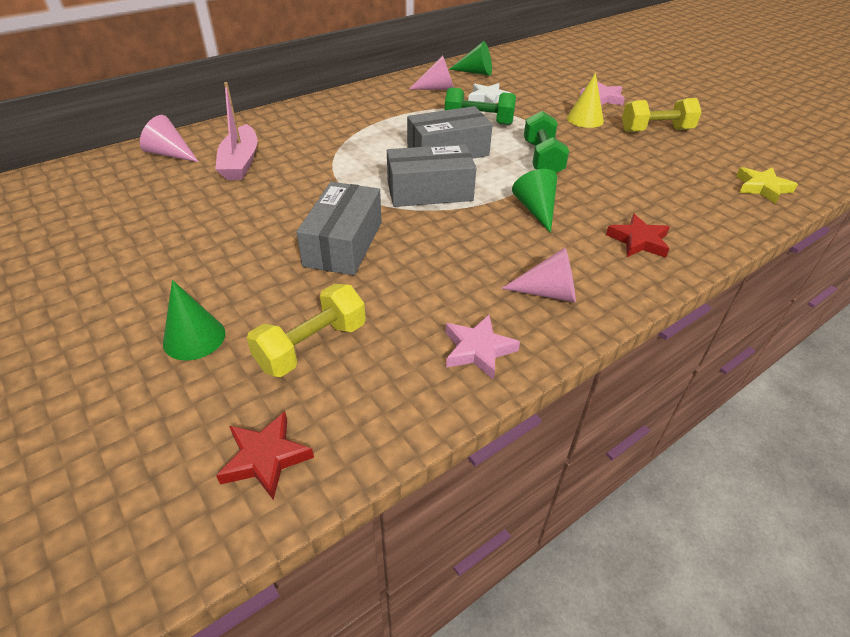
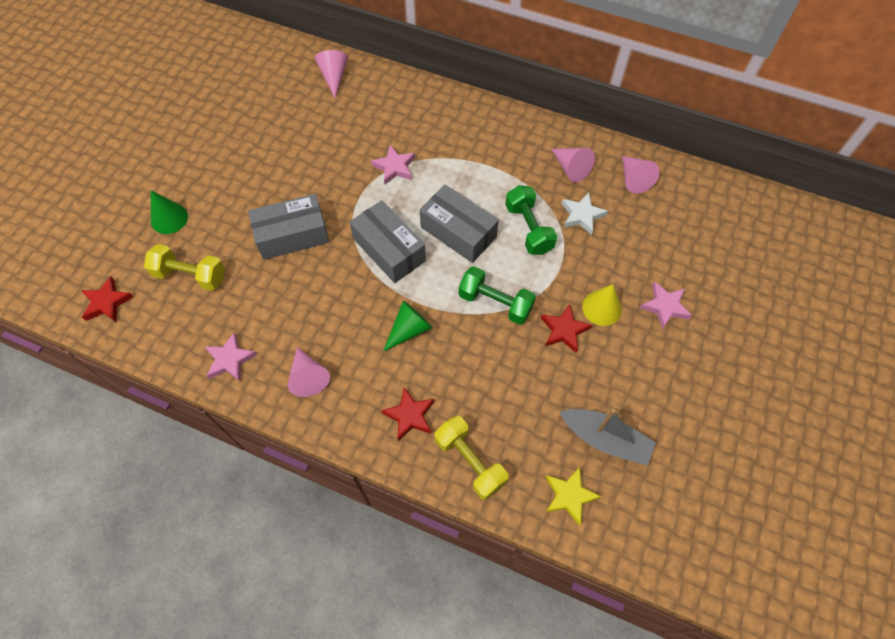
camera: 60 degrees right, 20 degrees up
(240, 162) = (350, 120): pink boat -> none
(334, 158) = (394, 167): none -> pink star
(475, 72) = (633, 179): green cone -> pink cone
(542, 159) = (495, 303): green dumbbell -> green dumbbell turned 60 degrees clockwise
(595, 139) = (564, 330): none -> red star
(656, 130) = (625, 375): yellow dumbbell -> yellow dumbbell (470, 461)
(712, 156) = (605, 439): none -> grey boat

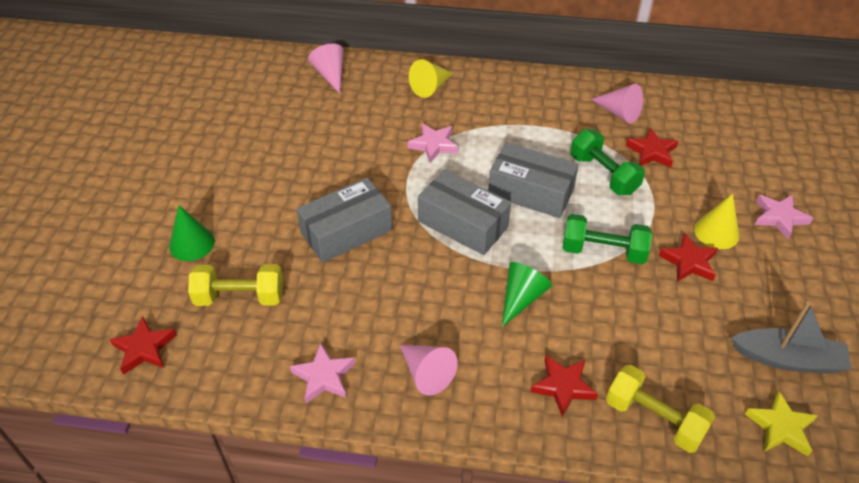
camera: 15 degrees left, 15 degrees down
(415, 107) = (430, 87): none -> yellow cone
(581, 215) = (651, 152): white star -> red star
(633, 179) = (686, 110): pink cone -> none

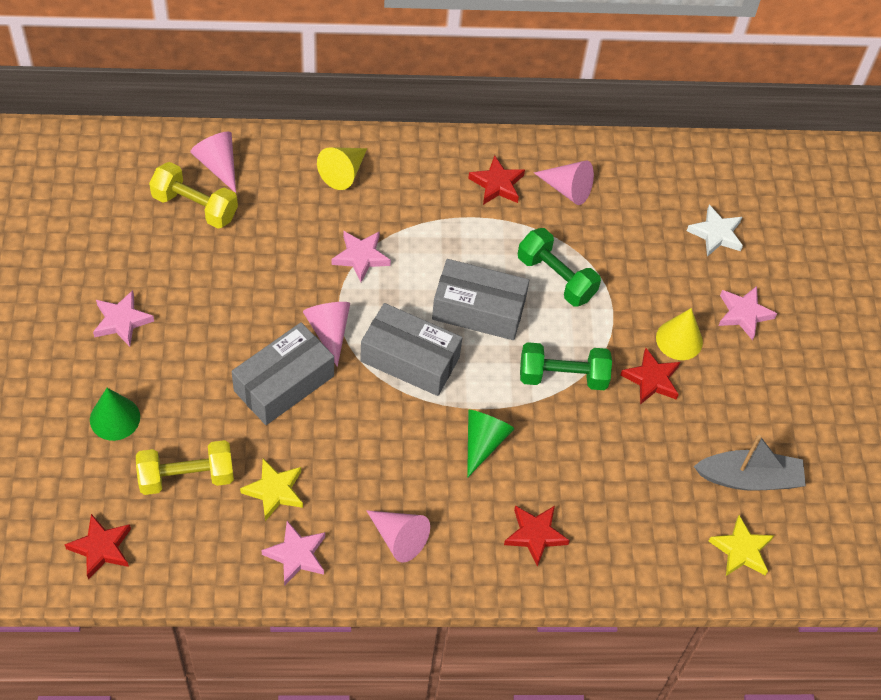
camera: 15 degrees left, 10 degrees up
(221, 172) = (122, 321): none -> pink star
(317, 318) = (274, 491): none -> yellow star
(395, 196) = (329, 331): none -> pink cone
(651, 152) = (607, 241): red star -> red star (497, 184)
(654, 419) = (624, 557): yellow dumbbell -> yellow dumbbell (195, 206)
(752, 155) = (716, 234): none -> white star

